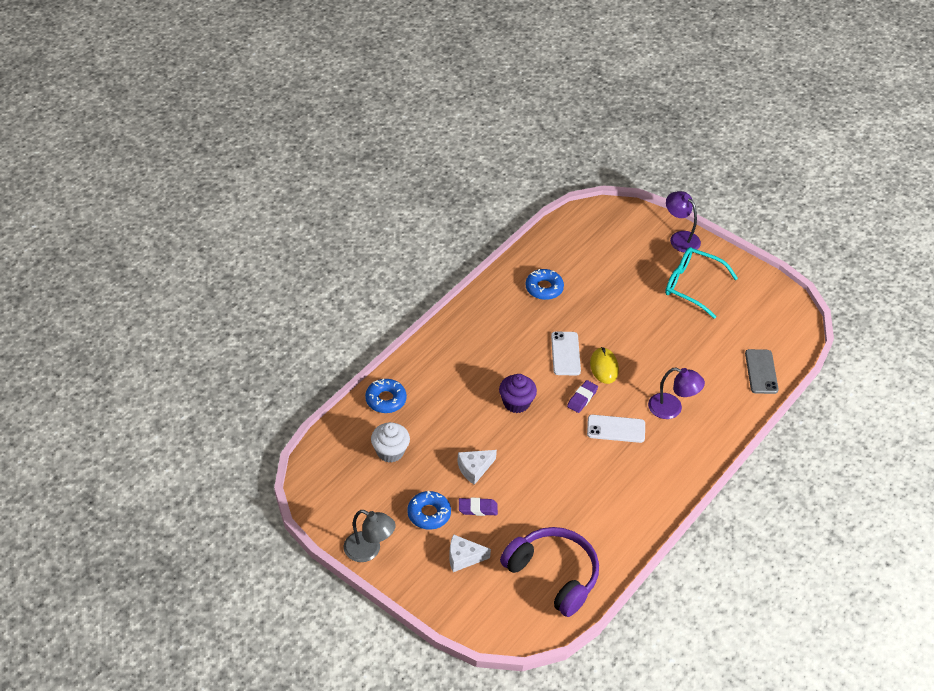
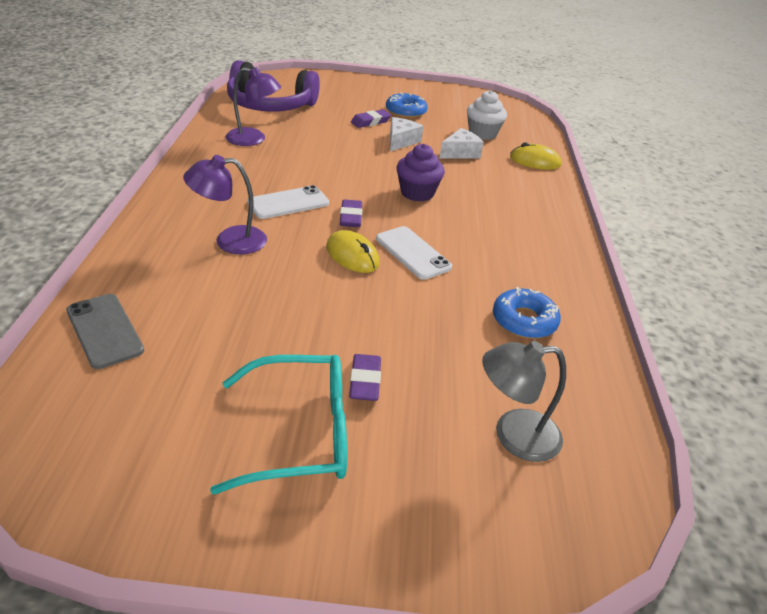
camera: 145 degrees right, 10 degrees down
(369, 550) = (424, 88): grey lamp -> grey lamp (513, 435)
(385, 399) = (535, 161): blue donut -> yellow mouse
(463, 557) = (352, 99): white cheese -> white cheese (460, 153)
(650, 294) = (365, 381): none -> purple eraser
(680, 238) = (394, 544): purple lamp -> purple lamp (253, 139)

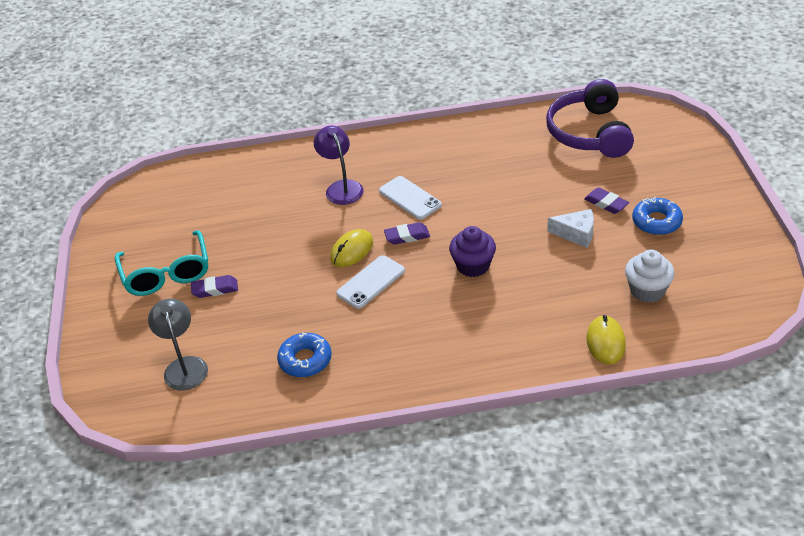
camera: 85 degrees right, 5 degrees up
(104, 330) = (228, 174): grey phone -> none
(253, 139) = (508, 147): purple lamp -> none
(460, 153) = (581, 280): white cheese -> none

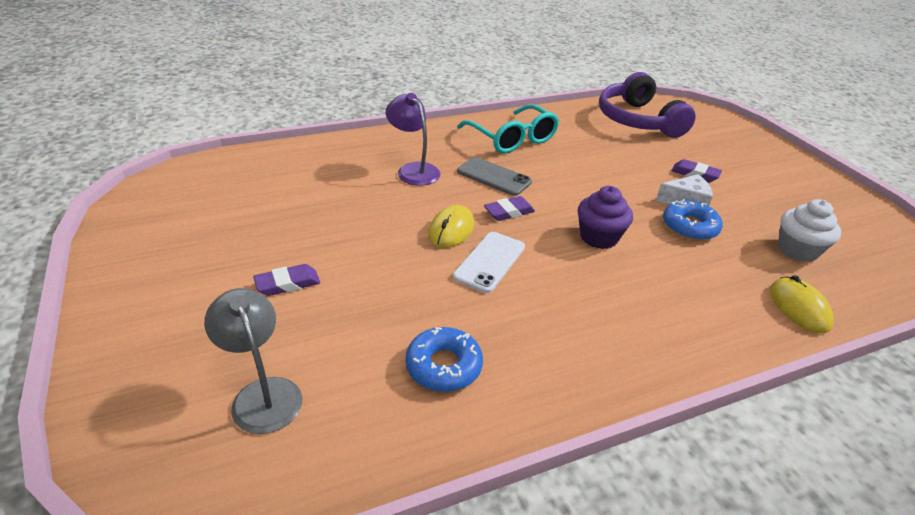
camera: 20 degrees left, 5 degrees down
(166, 274) = (215, 269): turquoise glasses -> turquoise glasses (512, 139)
(410, 198) = (494, 177): white phone -> grey phone
(656, 222) = (754, 187): blue donut -> blue donut (689, 227)

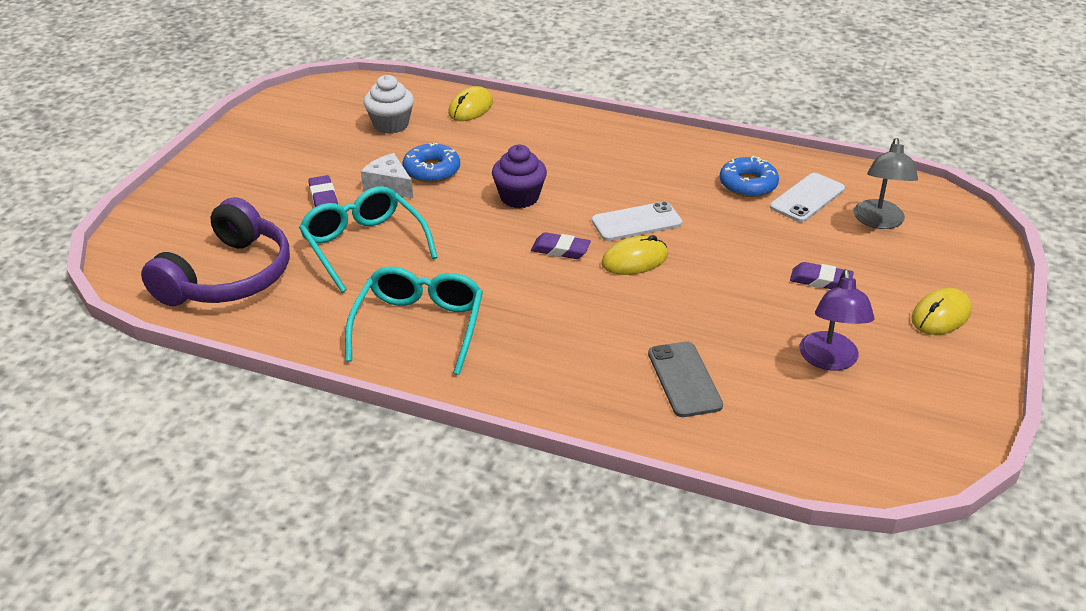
camera: 135 degrees left, 0 degrees up
(156, 302) = (940, 315): none -> yellow mouse
(365, 383) = (807, 198): none -> white phone
(413, 170) = (592, 340): purple lamp -> purple lamp (829, 360)
(494, 177) = (518, 290): grey phone -> grey phone (684, 379)
(616, 160) = (363, 245): none -> turquoise glasses

